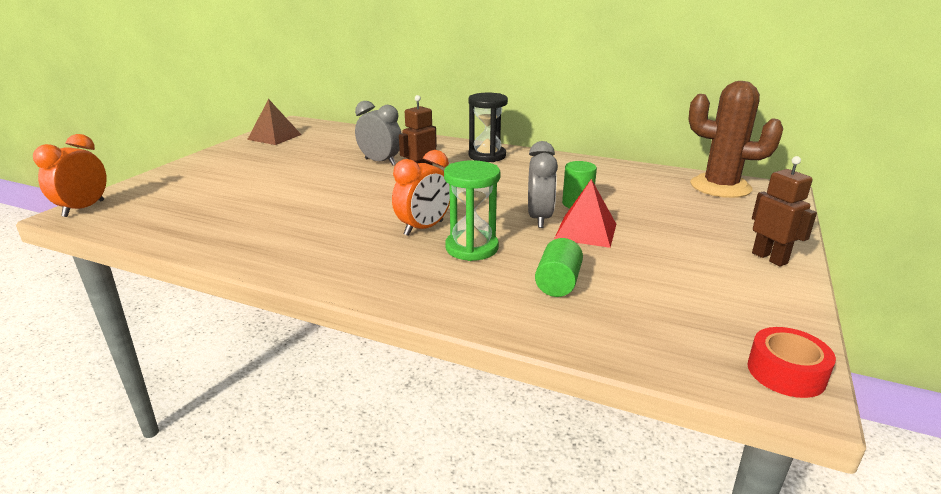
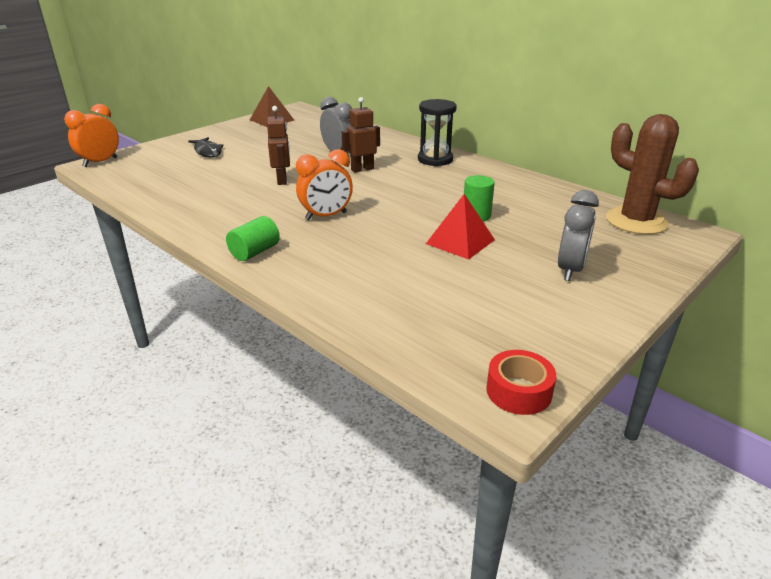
camera: 20 degrees right, 5 degrees up
(223, 179) = (208, 152): none -> black fish
(472, 248) = (350, 239): green hourglass -> none
(539, 218) = (429, 224): grey clock -> grey clock (570, 270)
(558, 283) = (394, 280): green cylinder -> green cylinder (255, 252)
(769, 258) = (612, 296): brown robot -> brown robot (282, 180)

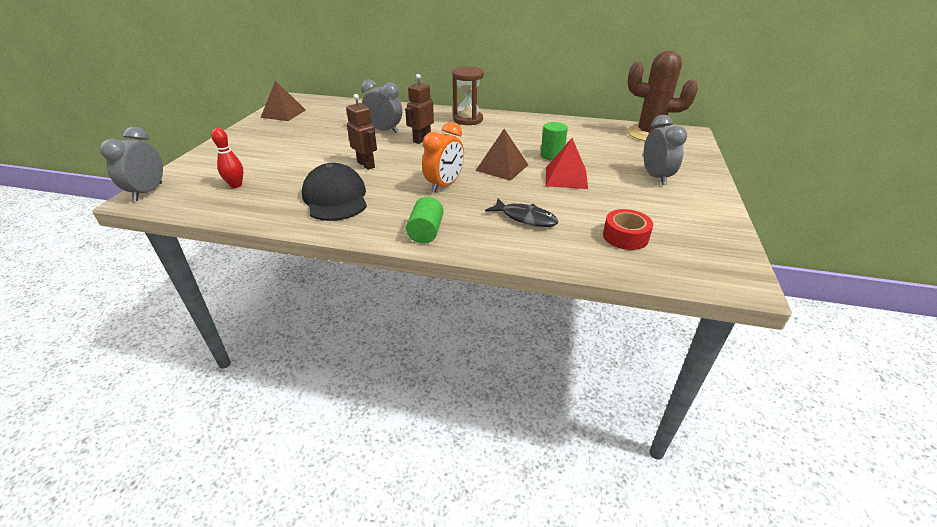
camera: 30 degrees left, 5 degrees up
(100, 162) = (148, 192): orange clock -> grey clock
(162, 172) = (236, 185): none -> red bowling pin
(208, 152) = (258, 155): black fish -> black fish (525, 218)
(221, 202) = (335, 198): none -> black cap
(405, 214) = (502, 167): none -> brown pyramid
(435, 159) = (468, 120): black hourglass -> brown hourglass
(519, 391) = (732, 269): red tape -> red tape (625, 236)

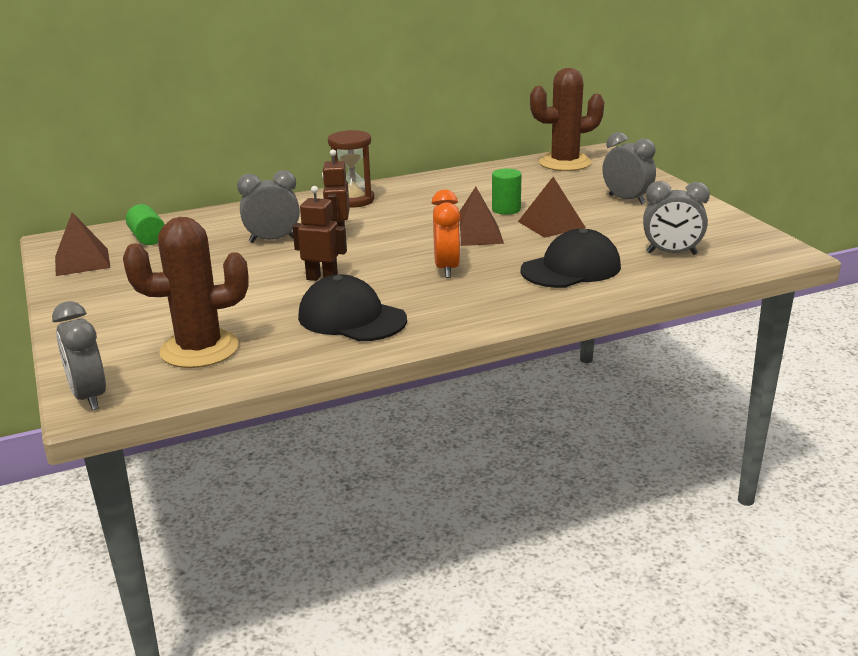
camera: 35 degrees left, 10 degrees down
(236, 185) = (199, 349): red bowling pin -> brown cactus
(426, 232) = (502, 311): green cylinder -> green cylinder (148, 238)
(525, 218) = (571, 268): black fish -> black cap
(566, 177) = (551, 224): red pyramid -> brown pyramid
(625, 236) = (671, 253): red tape -> grey clock

